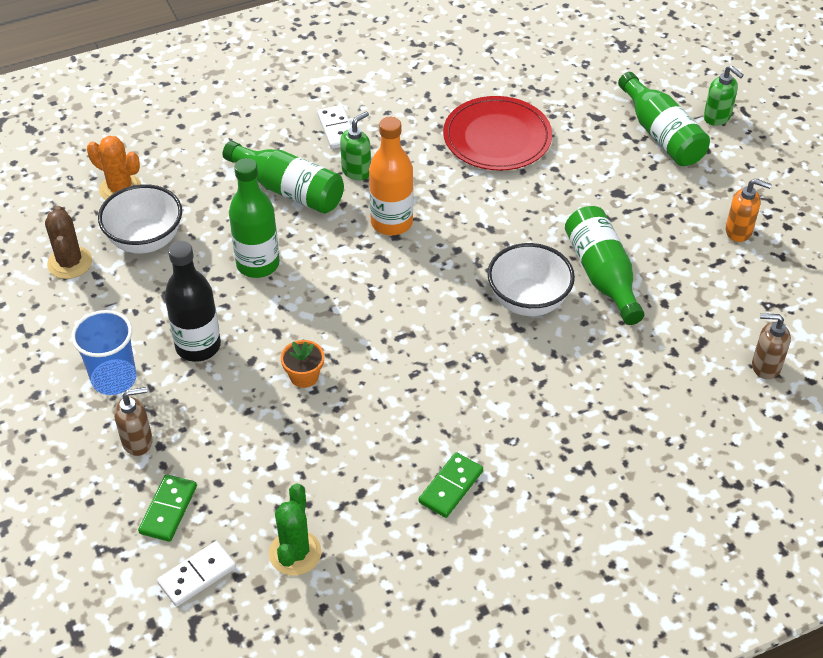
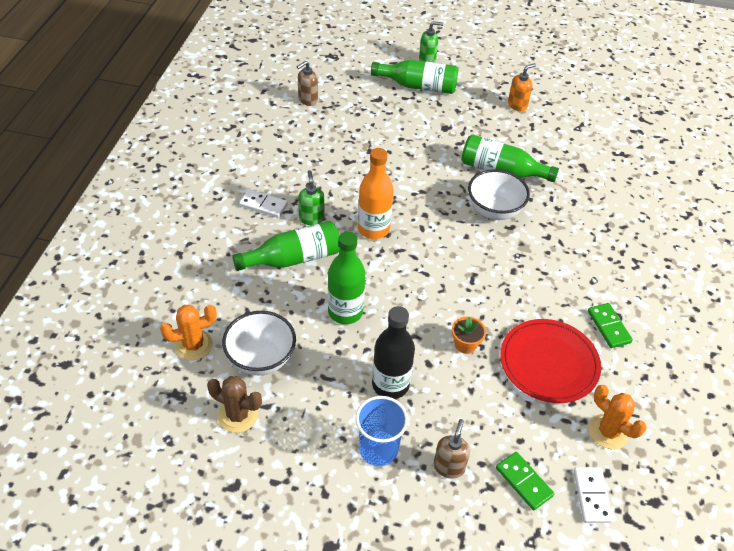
camera: 55 degrees left, 0 degrees up
(295, 553) = (608, 431): green cactus -> orange cactus
(497, 137) = (350, 144): red plate -> red plate (549, 363)
(765, 366) = (618, 155): brown soap dispenser -> brown soap dispenser (307, 100)

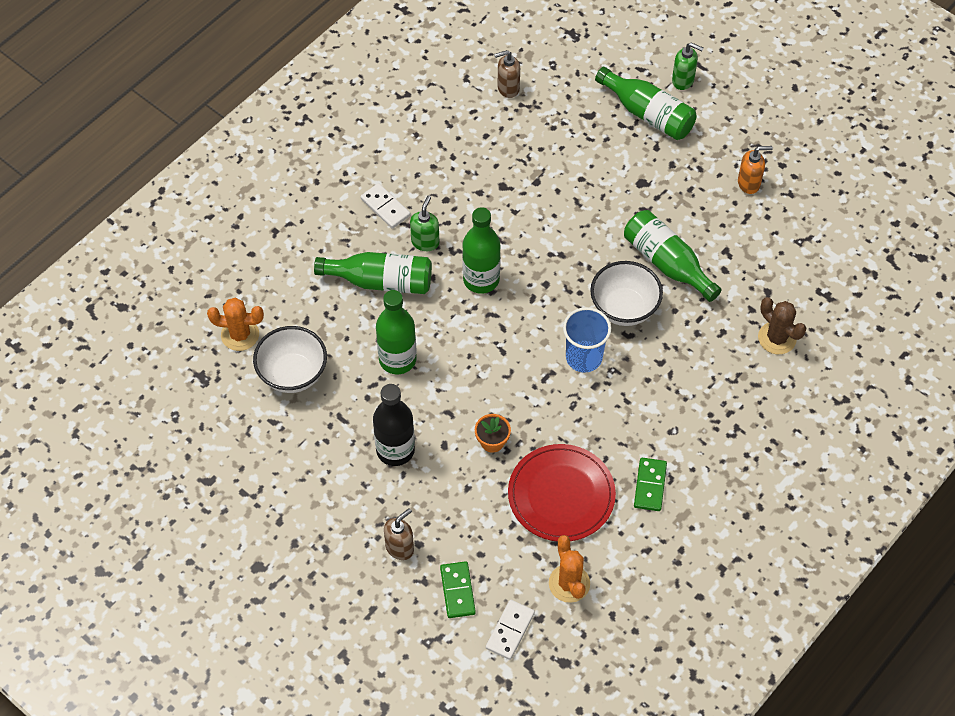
camera: 30 degrees right, 10 degrees up
(238, 415) = (244, 419): brown cactus -> brown cactus (777, 338)
(373, 229) = (481, 279): orange bottle -> green bottle
(378, 449) = (347, 504): blue cup -> blue cup (584, 357)

